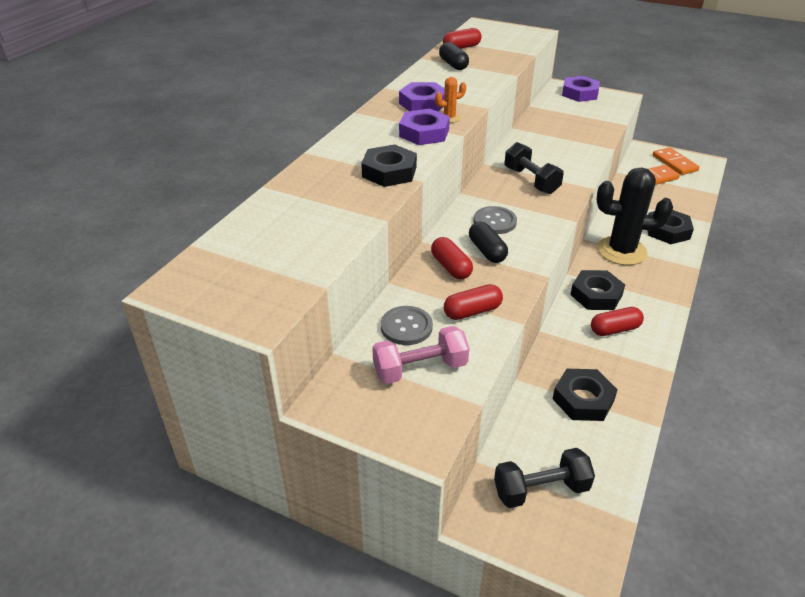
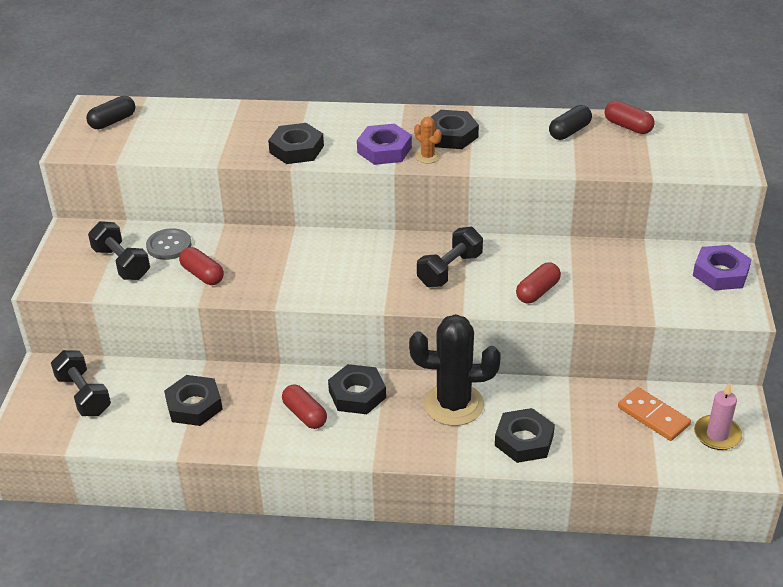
camera: 70 degrees right, 0 degrees up
(420, 369) = (121, 264): pink dumbbell -> black dumbbell
(423, 103) = (451, 135): purple nut -> black nut
(451, 267) = (261, 250): red capsule -> red capsule (537, 292)
(487, 251) = (297, 265): black capsule -> black capsule (113, 121)
(494, 221) = (352, 261): grey button -> none
(621, 251) = (453, 404): black cactus -> black cactus turned 75 degrees counterclockwise
(674, 163) = (717, 435): orange domino -> pink candle

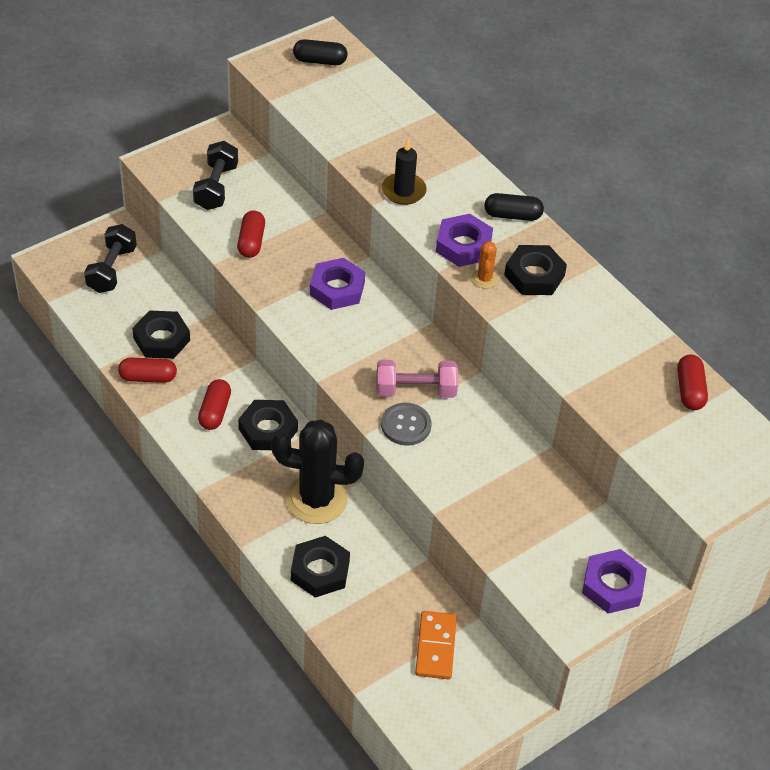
camera: 45 degrees right, 10 degrees up
(169, 245) = (264, 199): grey button -> grey button (406, 425)
(296, 149) = (403, 191): black nut -> black candle
(306, 256) = (337, 288): none -> purple nut
(450, 270) = (415, 390): black dumbbell -> pink dumbbell
(453, 404) = (316, 499): black cactus -> black cactus turned 45 degrees counterclockwise
(537, 292) = (448, 466): red capsule -> red capsule (148, 377)
(569, 131) = (632, 353): black capsule -> black capsule (512, 215)
(717, 435) = (457, 706): pink candle -> none

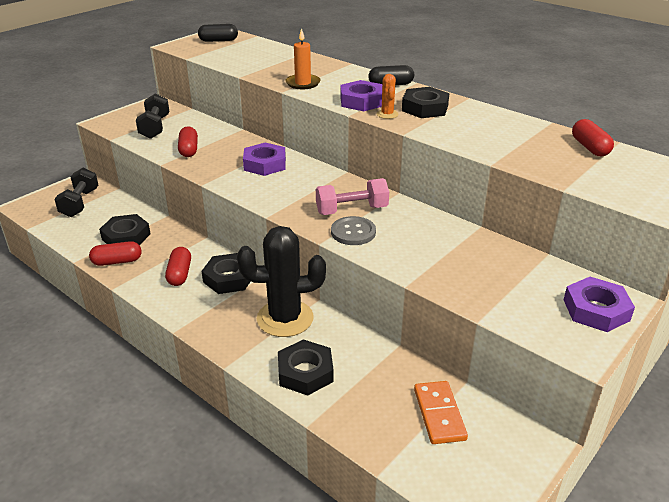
camera: 10 degrees left, 15 degrees down
(403, 191) = (303, 83): black candle -> orange candle

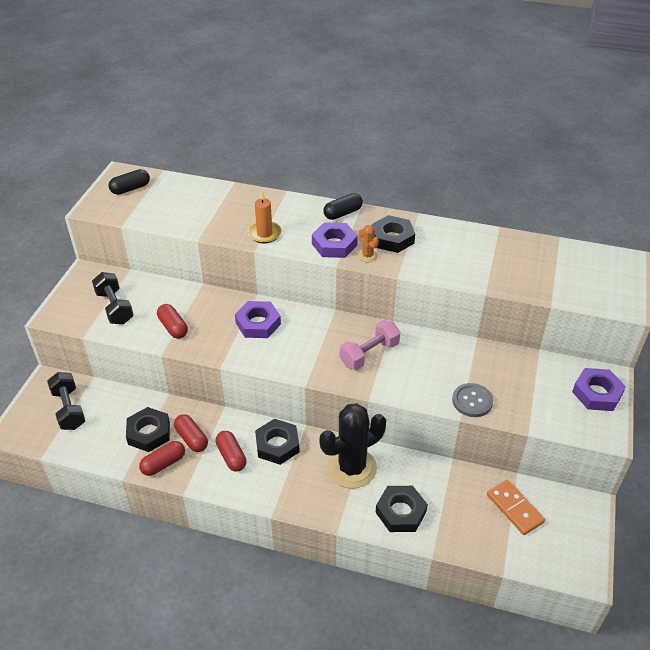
camera: 25 degrees left, 10 degrees up
(353, 232) = (386, 378): grey button -> grey button (472, 401)
(589, 147) = (543, 251): red capsule -> red capsule (191, 438)

